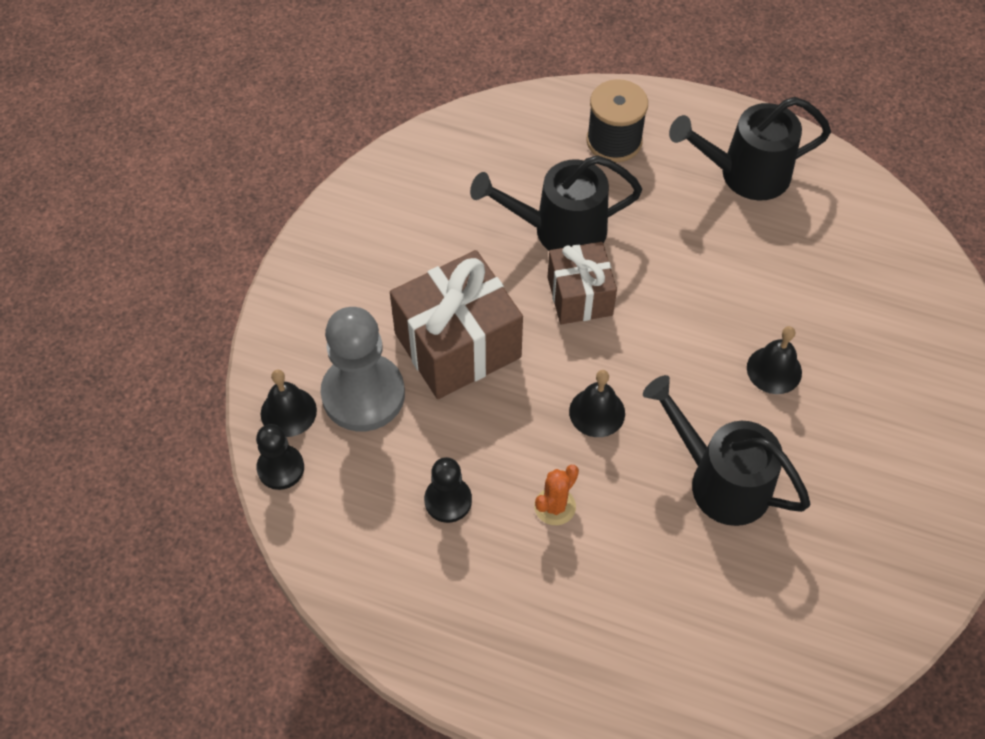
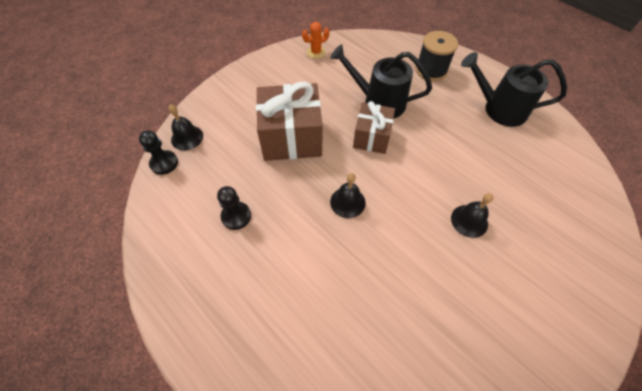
camera: 25 degrees right, 0 degrees up
(363, 394) = (228, 143): grey pawn -> none
(555, 506) = (293, 246): orange cactus -> orange cactus (316, 52)
(719, 480) = (402, 274): black watering can -> none

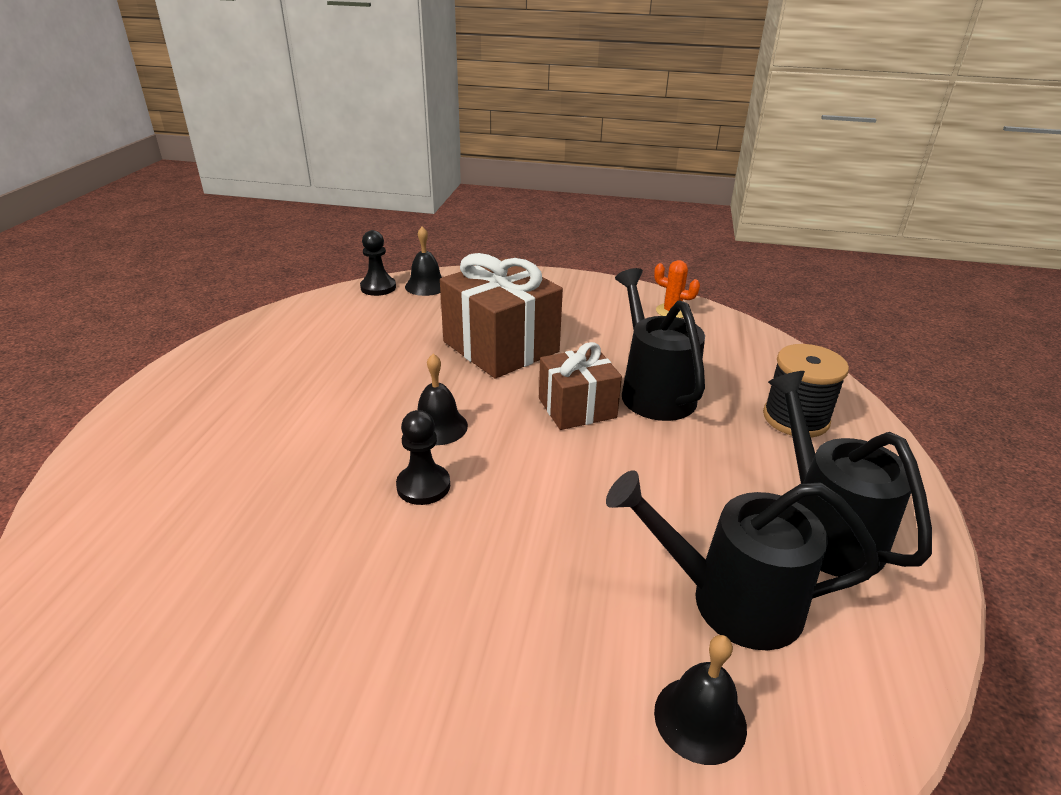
camera: 55 degrees right, 25 degrees down
(236, 216) = (344, 354): black pawn -> black pawn (423, 486)
(469, 221) = (516, 567): black bell -> black bell (700, 719)
(520, 161) = (729, 600): none -> black watering can

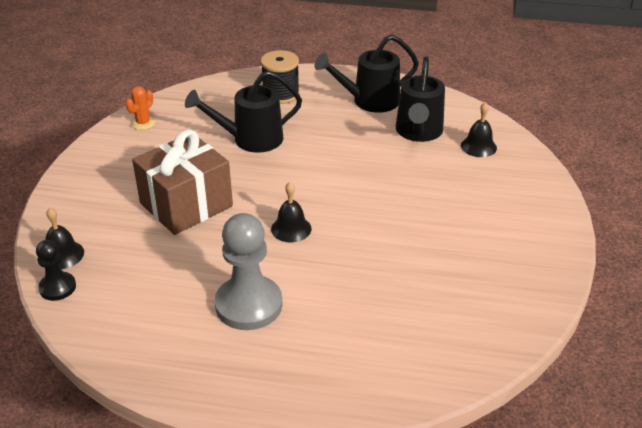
camera: 90 degrees left, 5 degrees up
(301, 394) = (249, 305): none -> grey pawn
(423, 486) = (352, 230): black pawn -> none
(577, 408) = (269, 170): brown gift -> none

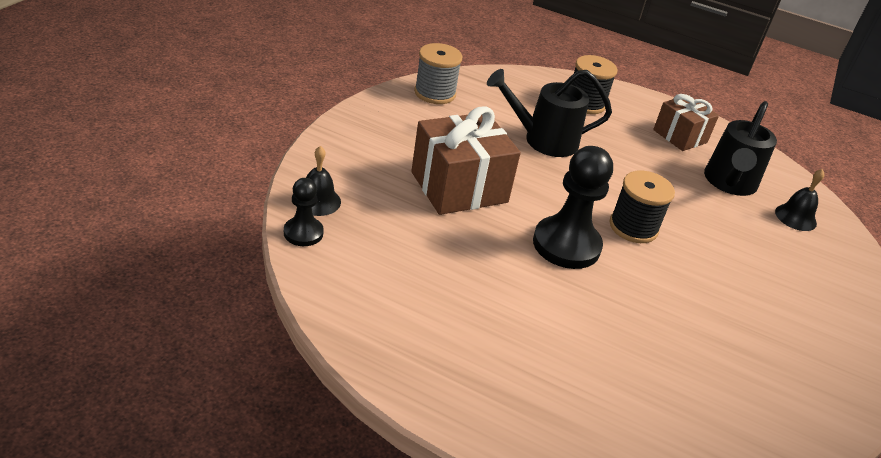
camera: 10 degrees right, 0 degrees up
(143, 123) = (435, 93): orange cactus -> grey spool
(249, 305) = (501, 313): grey pawn -> none
(291, 228) = (566, 245): black bell -> black pawn
(345, 196) = (633, 227): none -> black spool
(369, 101) = (680, 136): black watering can -> brown gift

